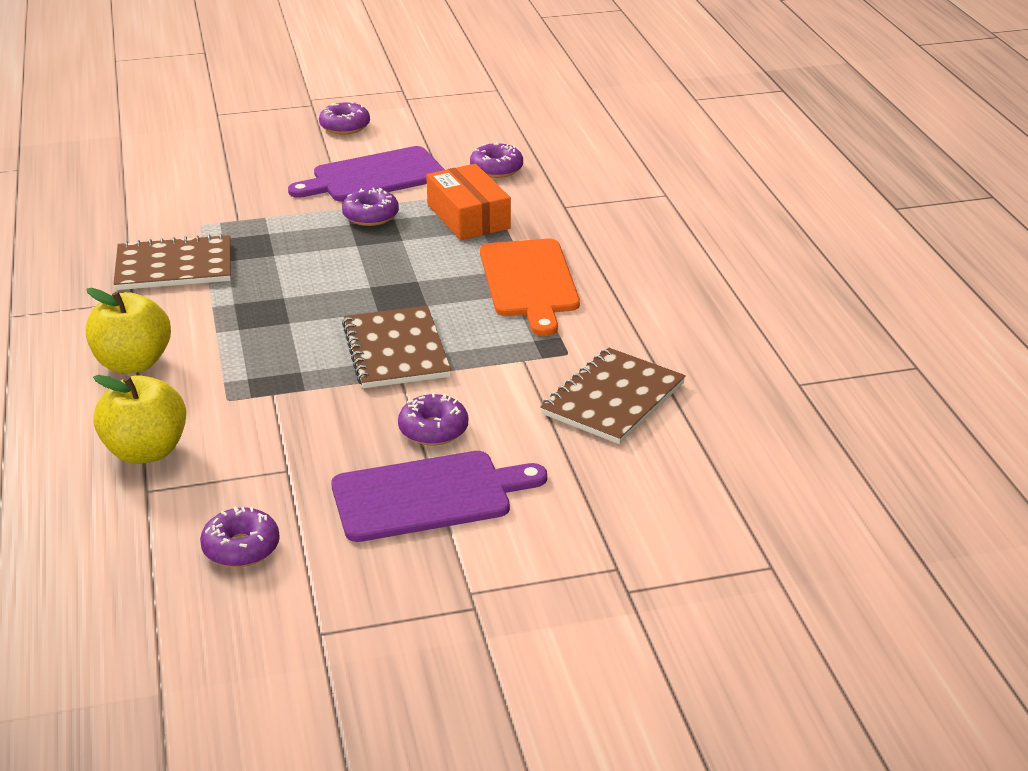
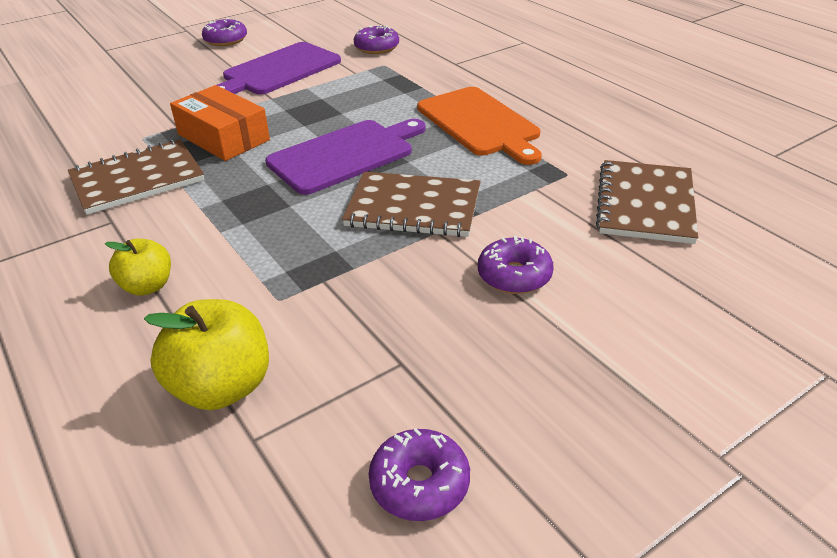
camera: 20 degrees left, 5 degrees up
(133, 363) = (147, 286): yellow apple -> yellow apple, size x0.62
(370, 216) = (299, 100): purple donut -> none
(396, 350) = (413, 207): brown notebook -> brown notebook turned 45 degrees counterclockwise
(428, 496) = (571, 349): purple cutting board -> purple cutting board (345, 155)
(468, 216) = (383, 85): orange box -> orange box (223, 137)

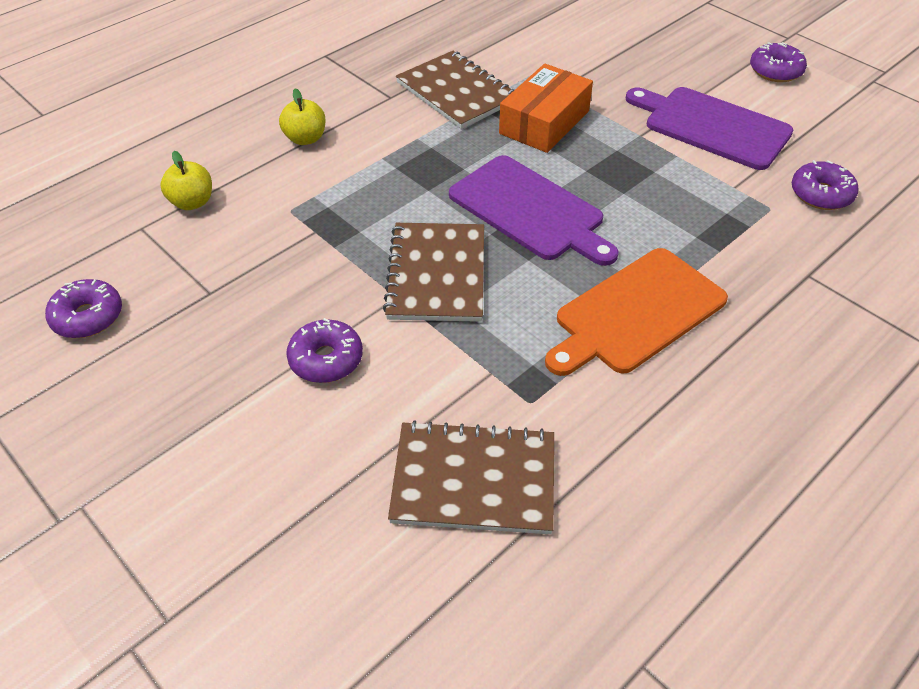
camera: 80 degrees right, 10 degrees up
(222, 387) = (192, 202): yellow apple -> yellow apple, size x0.62

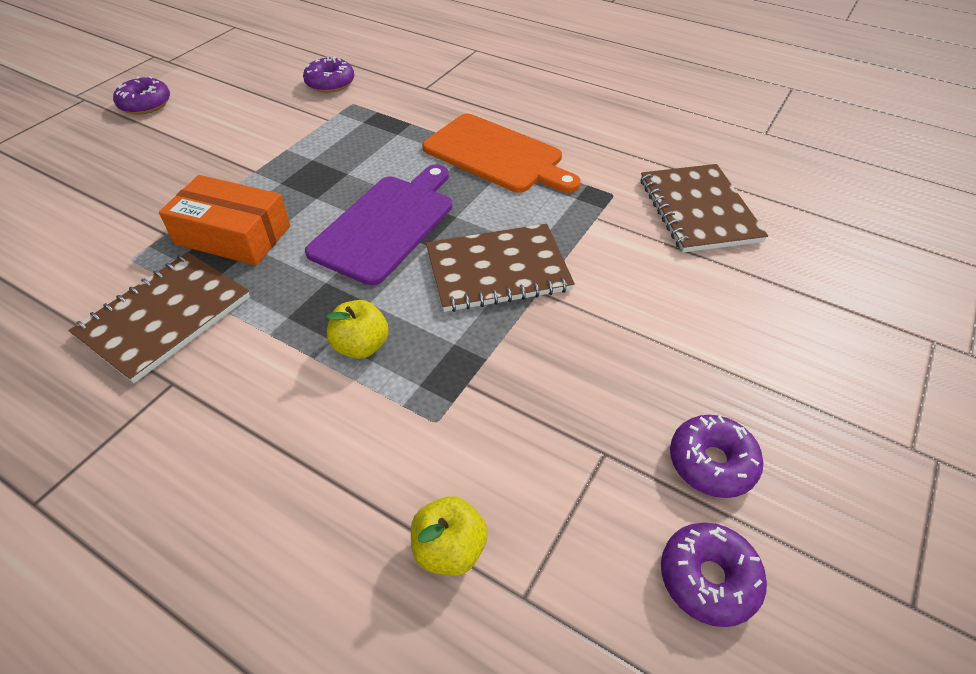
camera: 105 degrees left, 0 degrees up
(305, 139) = (278, 454): yellow apple -> yellow apple (361, 346)
(326, 359) = (640, 320): purple donut -> purple donut (711, 462)
(712, 126) = (238, 133): purple cutting board -> none

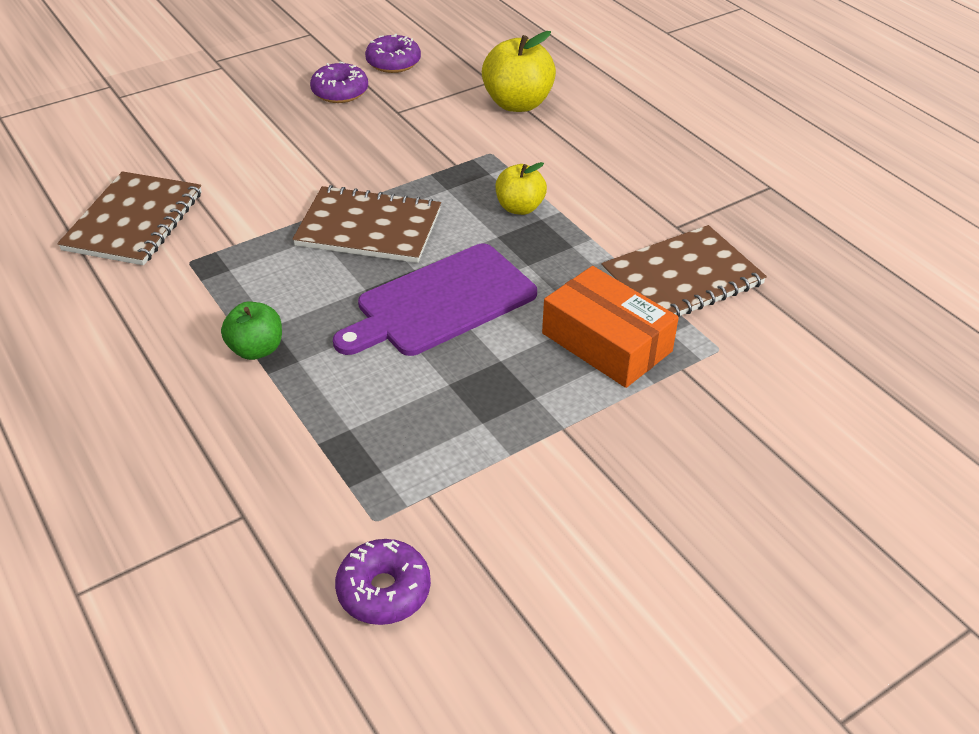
camera: 155 degrees left, 5 degrees down
(145, 104) = (719, 654): purple donut -> none
(449, 549) = (517, 104): yellow apple -> yellow apple, size x1.62
(497, 155) = (256, 349): orange cutting board -> green apple

